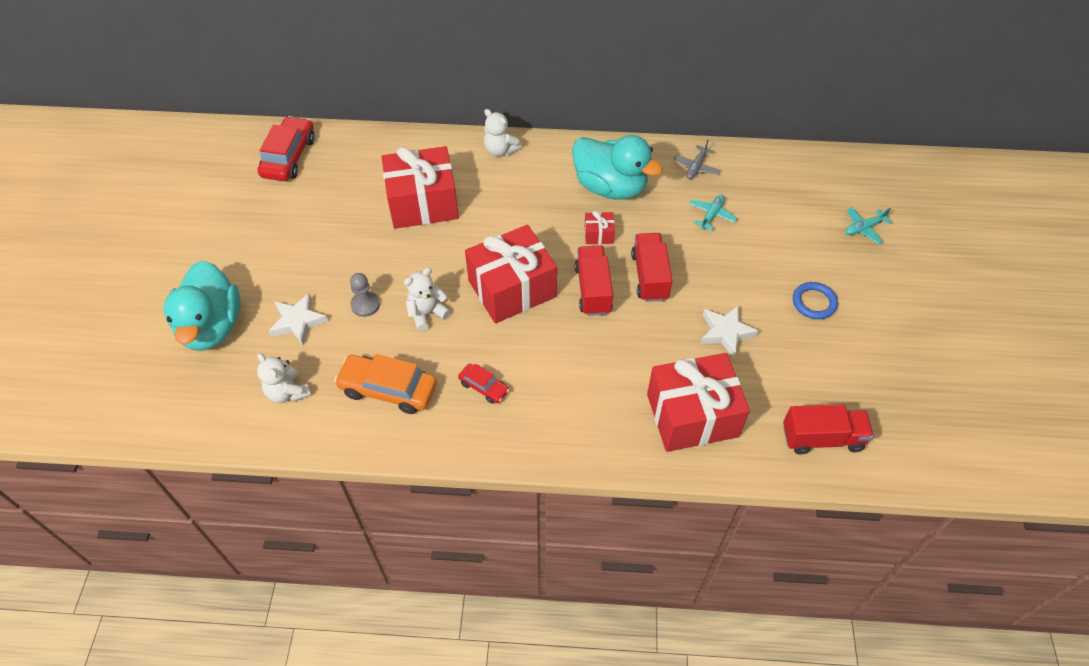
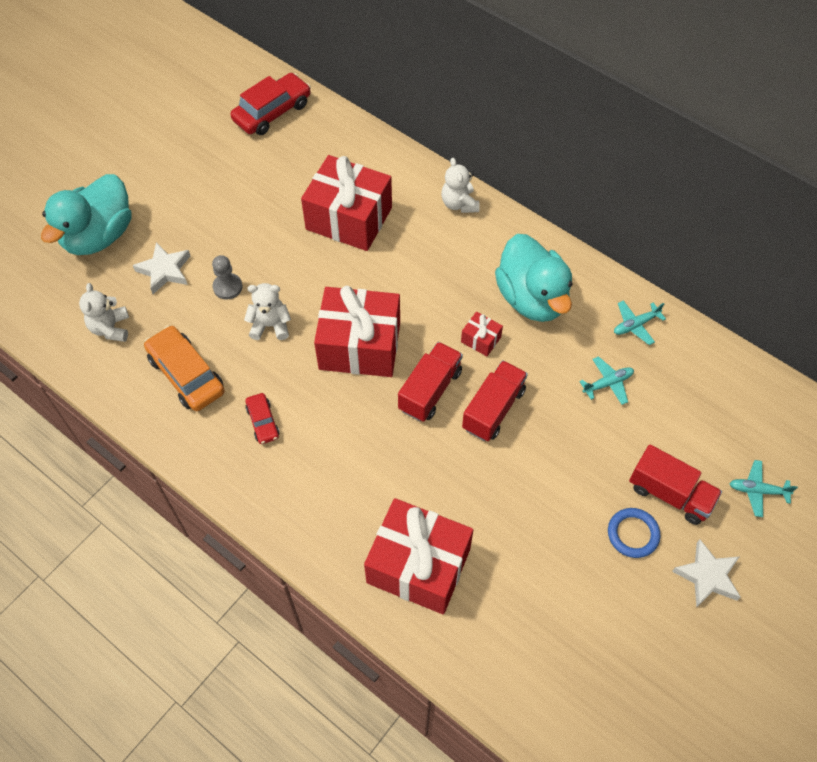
camera: 35 degrees right, 5 degrees up
(696, 167) = (635, 325): grey plane -> turquoise plane
(725, 332) = (518, 508): white star -> white star (707, 576)
(822, 438) = (520, 669): red truck -> red truck (670, 494)

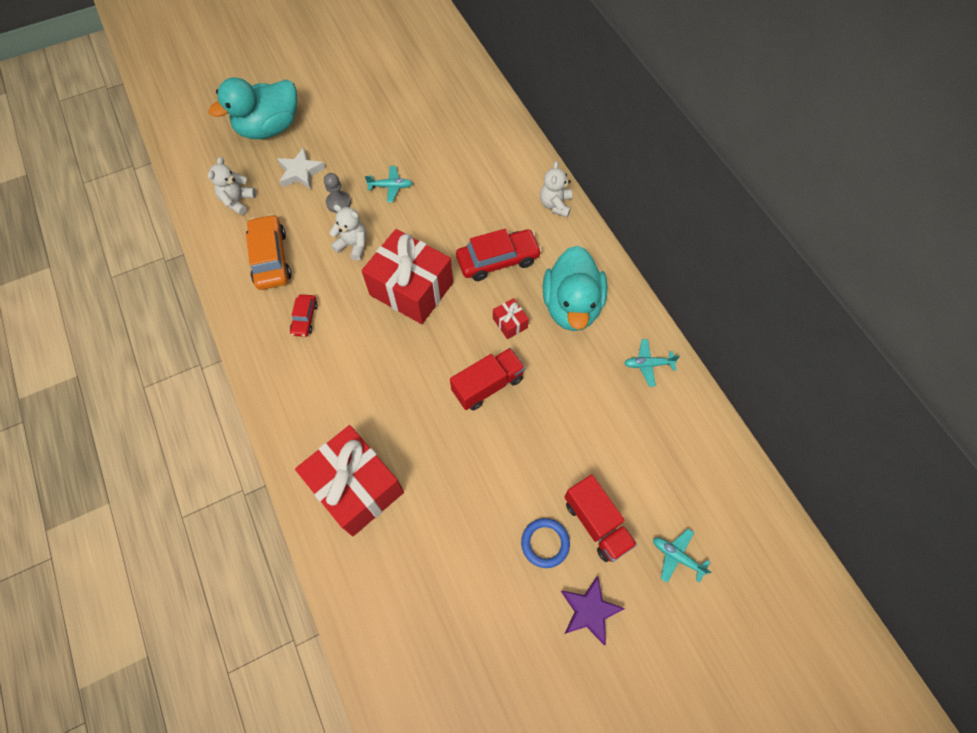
camera: 25 degrees right, 5 degrees up
(272, 112) = (449, 78): red car -> red car (498, 260)
(349, 218) = (460, 184): red gift -> none
(430, 390) = (446, 348): red truck -> none
(608, 383) = (596, 404): turquoise plane -> turquoise plane (391, 187)
(707, 576) = (589, 611): white star -> purple star

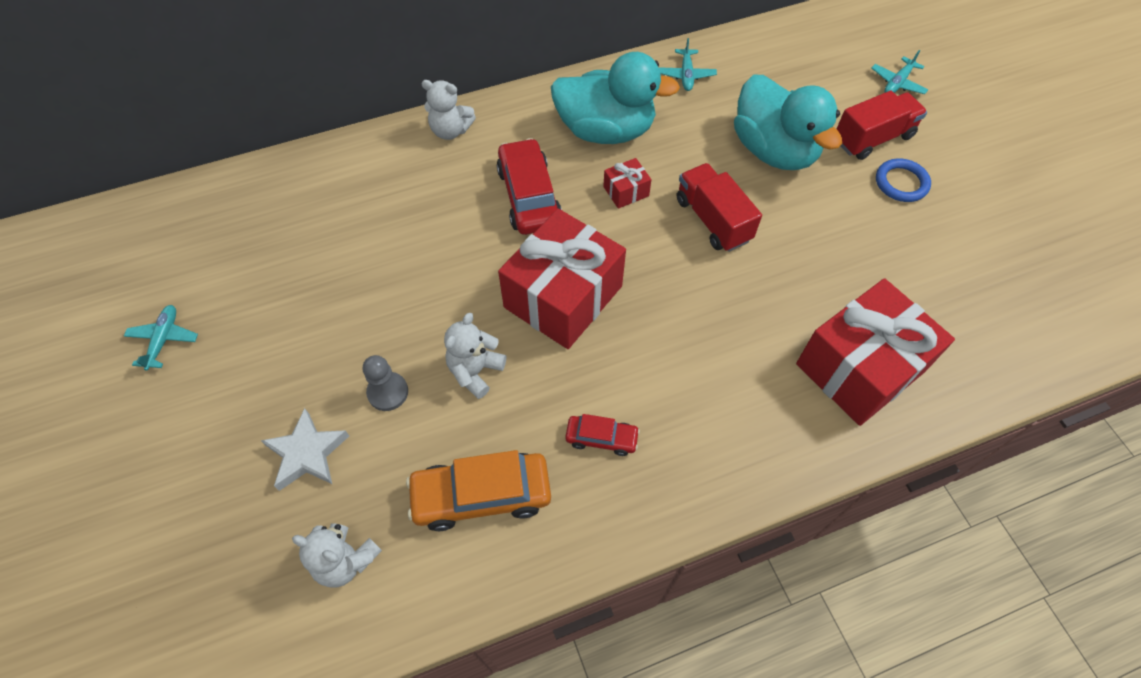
camera: 85 degrees left, 5 degrees down
(269, 128) = (184, 513): turquoise duck -> turquoise duck (774, 150)
(391, 187) = (373, 318): turquoise plane -> turquoise plane (164, 340)
(589, 611) = (964, 154): purple star -> none

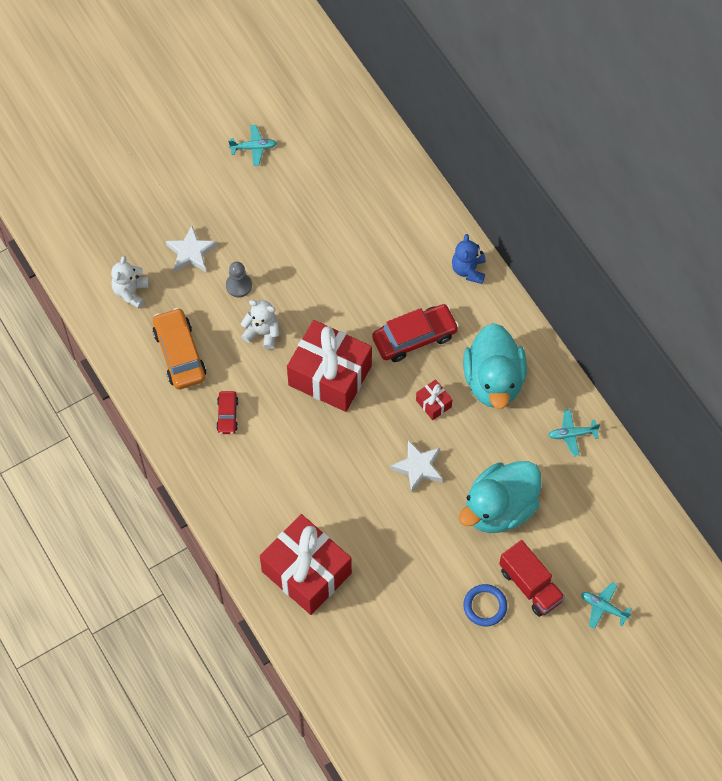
camera: 80 degrees right, 5 degrees up
(450, 131) = (468, 270): white teddy bear -> blue teddy bear
(713, 220) = (418, 467): red truck -> white star

